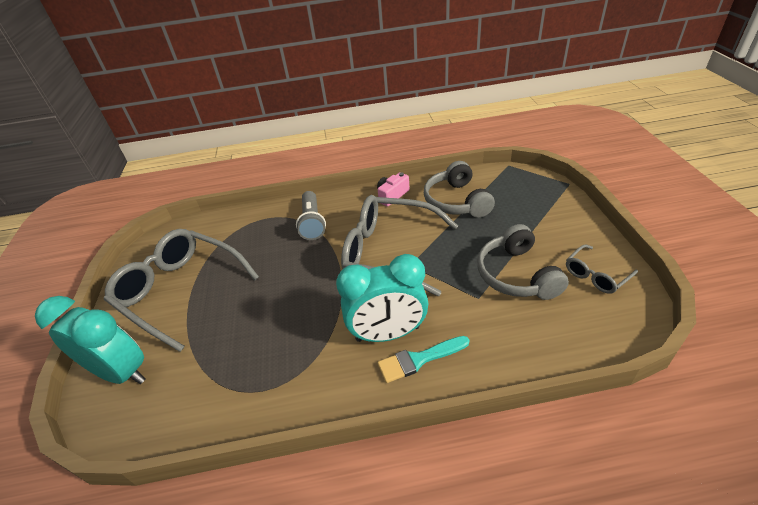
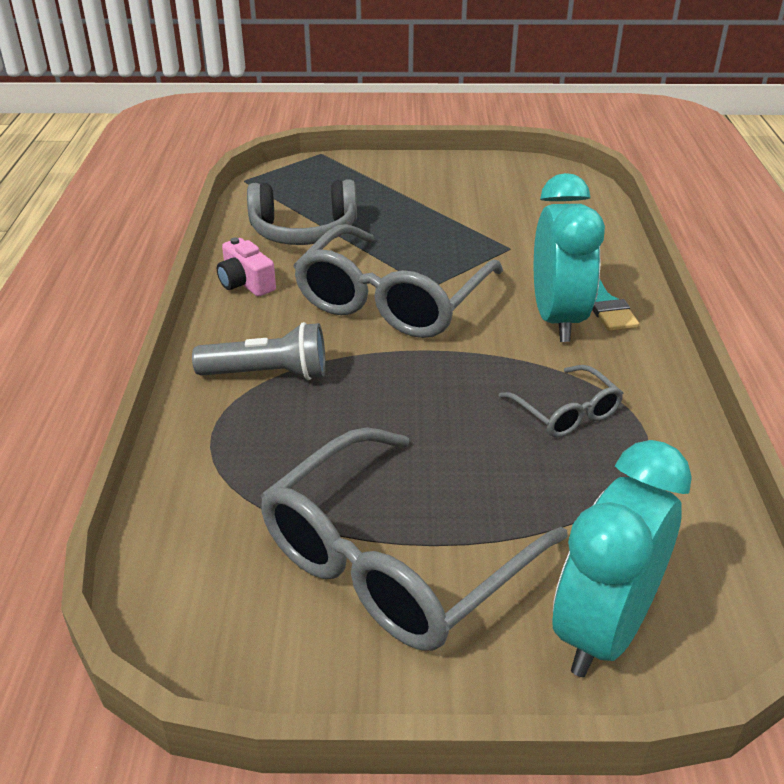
camera: 85 degrees left, 5 degrees down
(517, 275) = (479, 217): grey headphones -> none
(596, 275) = (496, 176): grey glasses -> grey glasses (566, 413)

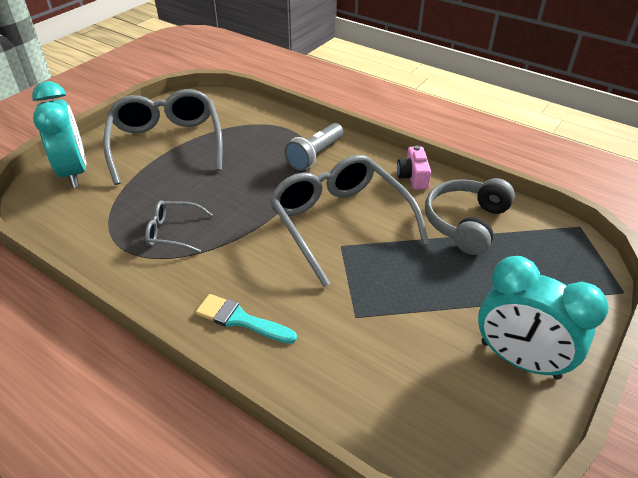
camera: 125 degrees right, 5 degrees up
(245, 283) = (413, 177): pink camera -> pink camera turned 90 degrees counterclockwise
(557, 319) = (247, 282): turquoise clock -> turquoise clock (519, 360)

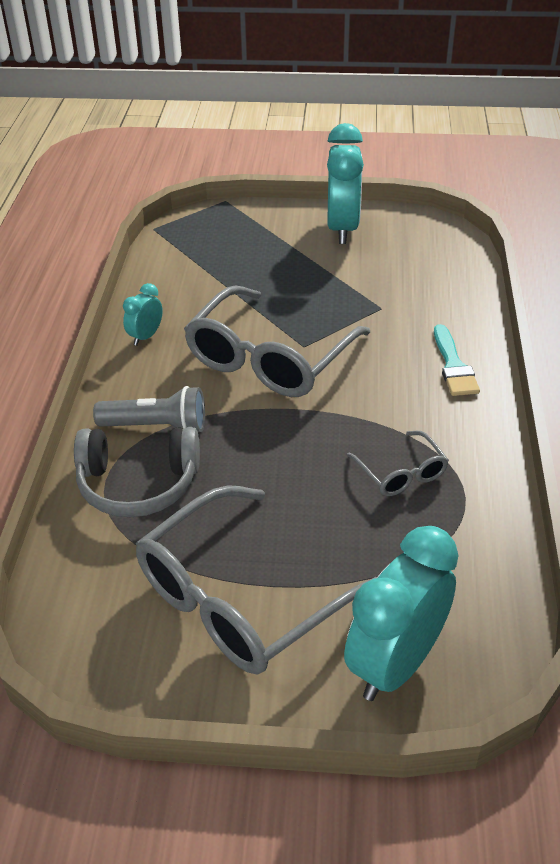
camera: 120 degrees left, 0 degrees up
(413, 177) = (145, 336): pink camera -> turquoise clock
(466, 223) = (201, 285): grey headphones -> grey headphones (138, 484)

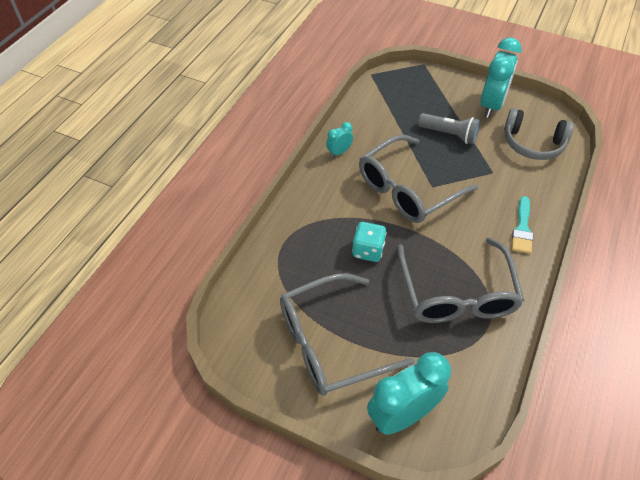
camera: 20 degrees right, 10 degrees up
(138, 484) = (300, 251): grey headphones -> grey headphones (533, 143)
(157, 426) = (324, 216): grey flashlight -> grey flashlight (449, 134)
(244, 453) = (368, 250): none -> turquoise dice
(401, 473) = (457, 294): grey glasses -> grey glasses, size x2.12

